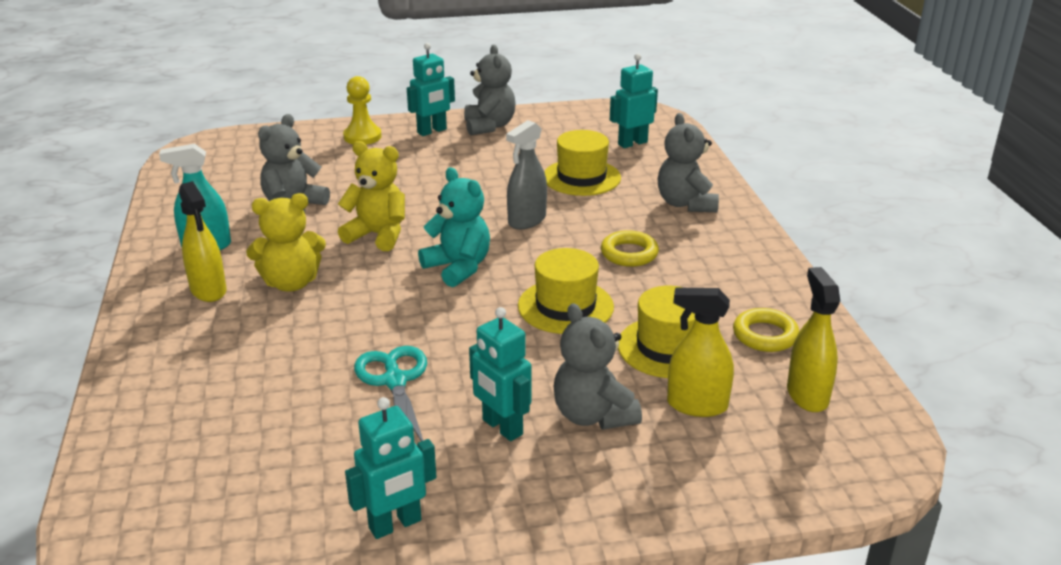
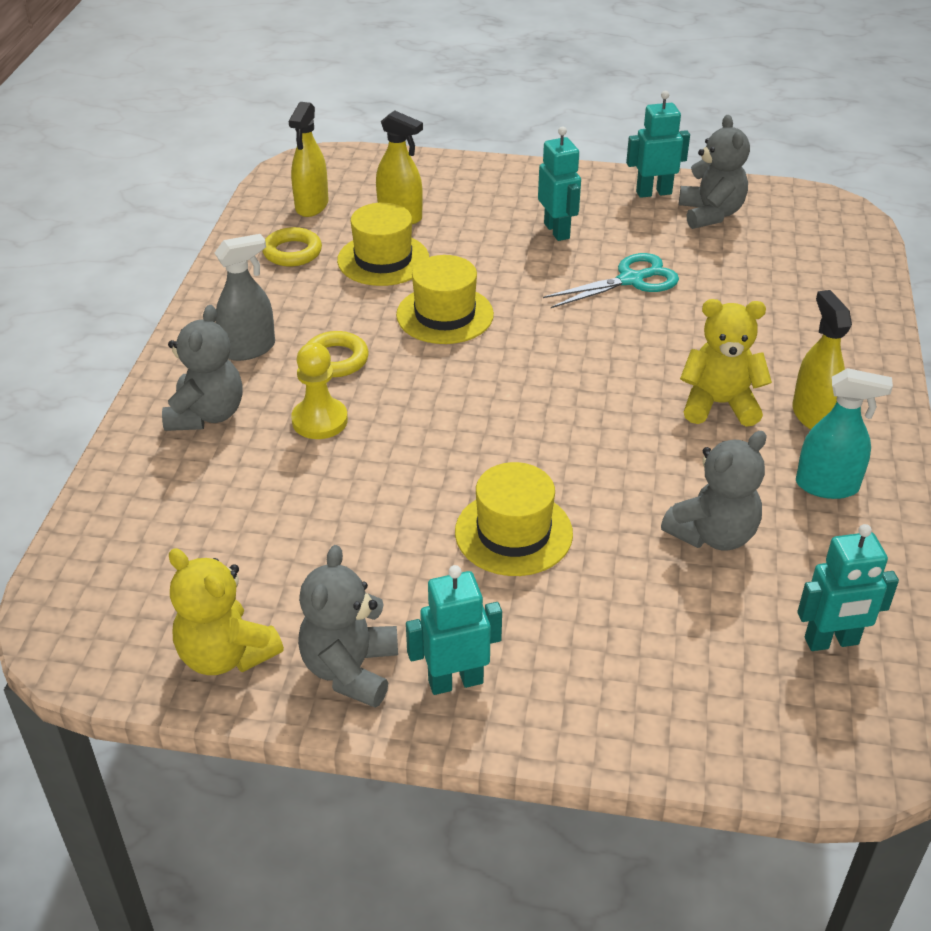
camera: 160 degrees left, 10 degrees up
(362, 137) = (582, 698): yellow pawn -> yellow pawn (319, 420)
(378, 235) = (607, 453): yellow teddy bear -> yellow teddy bear (226, 655)
(395, 381) = (630, 280): turquoise scissors -> turquoise scissors turned 120 degrees counterclockwise
(458, 268) = (529, 383): turquoise teddy bear -> none
(526, 220) = (416, 434): grey spray bottle -> grey spray bottle (249, 349)
(581, 177) = (294, 496): yellow hat -> yellow hat (513, 533)
(593, 415) = (483, 225): grey teddy bear -> grey teddy bear (710, 214)
(632, 143) = (161, 555): turquoise robot -> turquoise robot (831, 641)

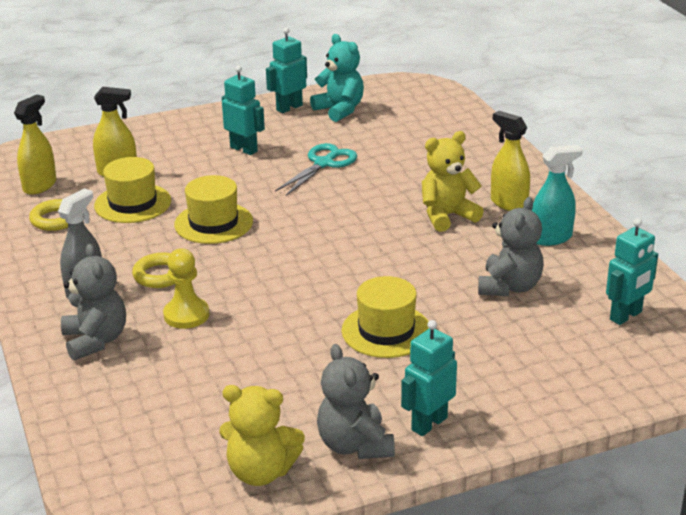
camera: 30 degrees left, 10 degrees down
(311, 206) = (40, 186): yellow spray bottle -> yellow spray bottle turned 135 degrees counterclockwise
(710, 214) = (340, 110): grey teddy bear -> turquoise teddy bear

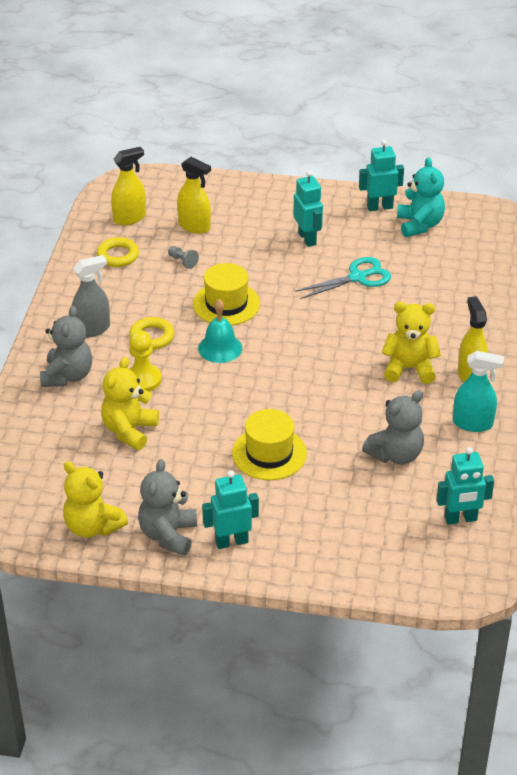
camera: 30 degrees right, 10 degrees up
(132, 203) = (182, 261): yellow hat -> grey pawn
(215, 365) = (129, 430): none -> yellow teddy bear
(243, 260) = (220, 348): none -> turquoise bell

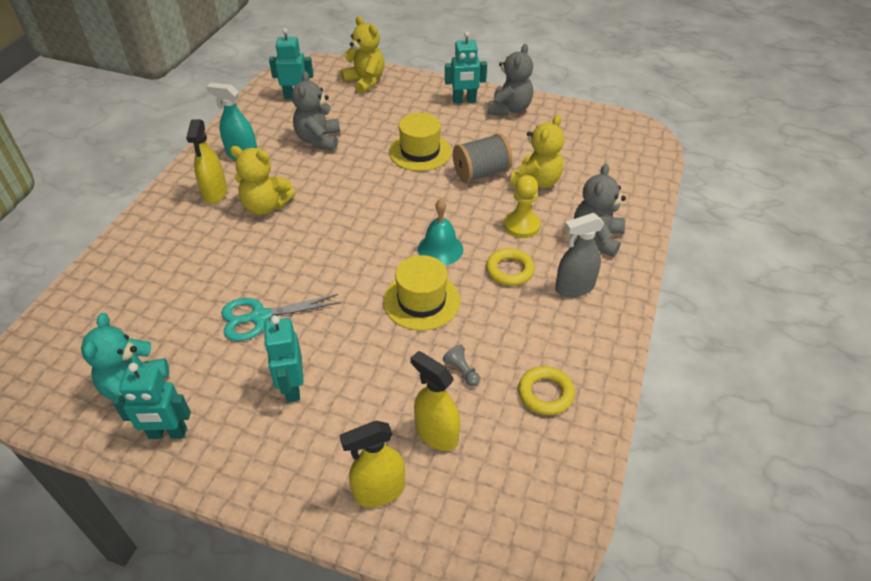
camera: 170 degrees left, 5 degrees up
(92, 526) = (566, 119): yellow teddy bear -> yellow teddy bear (365, 81)
(130, 218) = (527, 466): yellow spray bottle -> yellow spray bottle (379, 491)
(192, 434) = (481, 173): none -> grey spool
(395, 454) = (319, 140): grey teddy bear -> grey teddy bear turned 60 degrees counterclockwise

